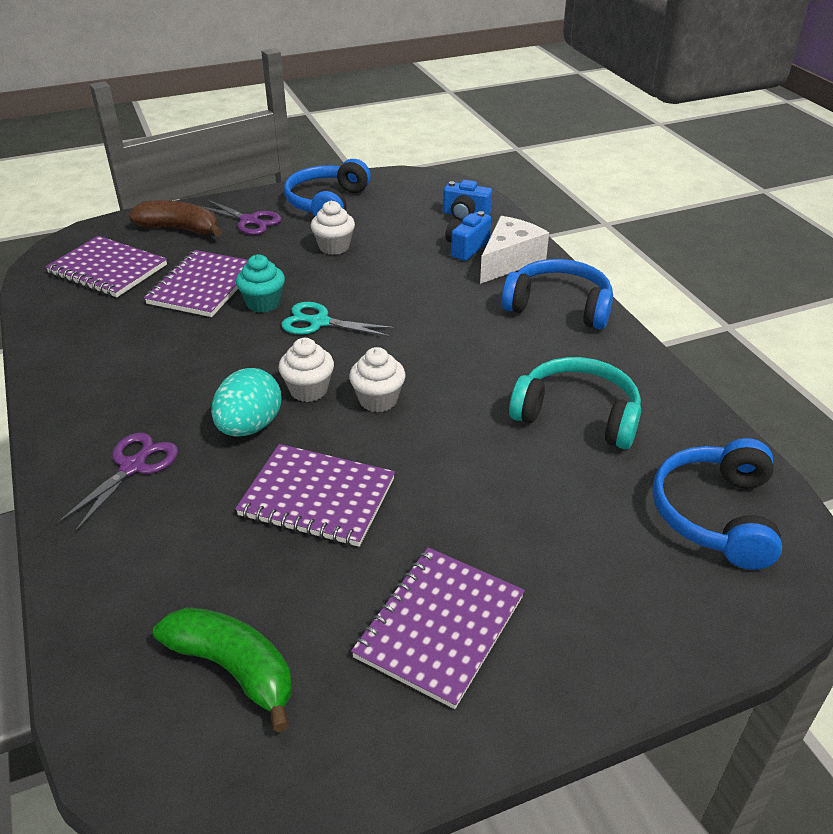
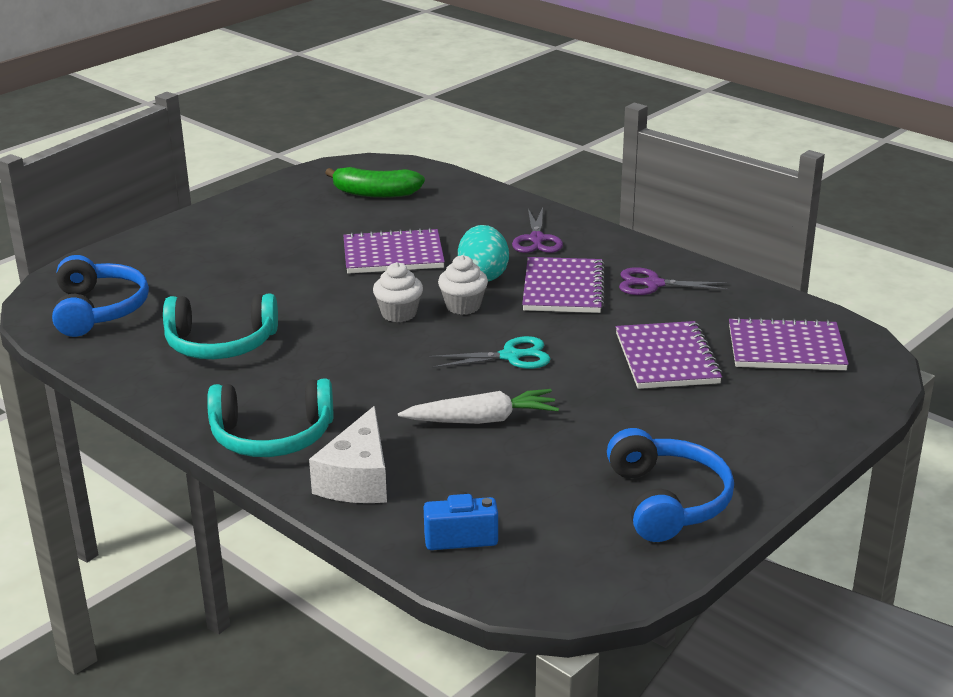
camera: 155 degrees right, 10 degrees down
(180, 229) = (790, 411): brown banana -> none
(249, 221) = (729, 444): purple scissors -> purple scissors (653, 284)
(263, 303) = (585, 359): turquoise cupcake -> none
(334, 247) = (585, 439): white cupcake -> none
(392, 277) = (482, 420): none -> white carrot
(439, 627) = (272, 227): purple notebook -> purple notebook (563, 288)
(466, 248) = (423, 482): blue camera -> none
(559, 306) = (272, 436): blue headphones -> turquoise headphones

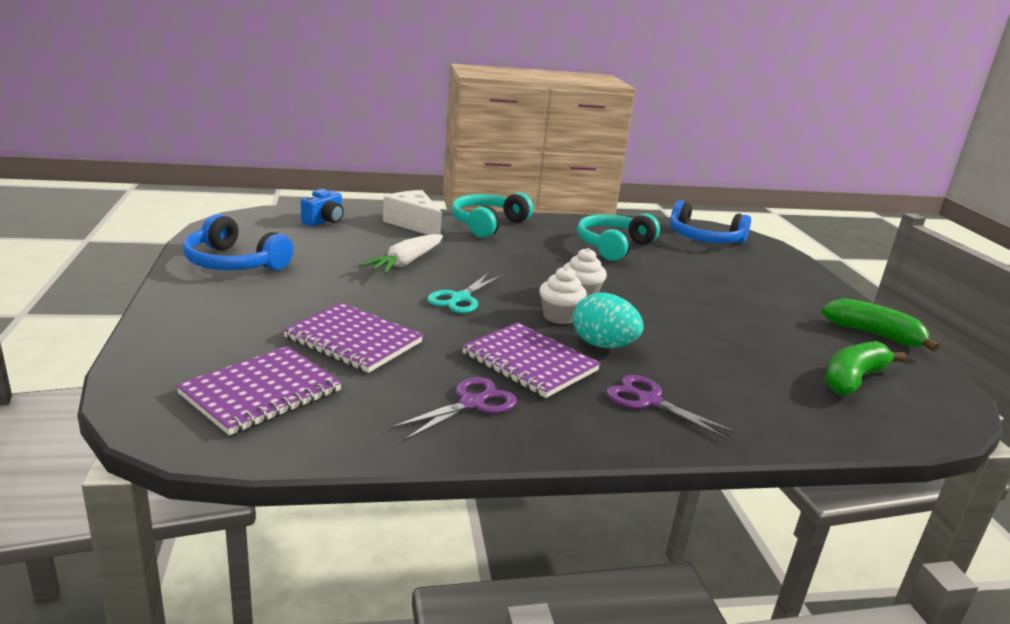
camera: 125 degrees right, 5 degrees down
(267, 198) = (873, 334): none -> green banana
(393, 255) = (690, 332): purple notebook -> none

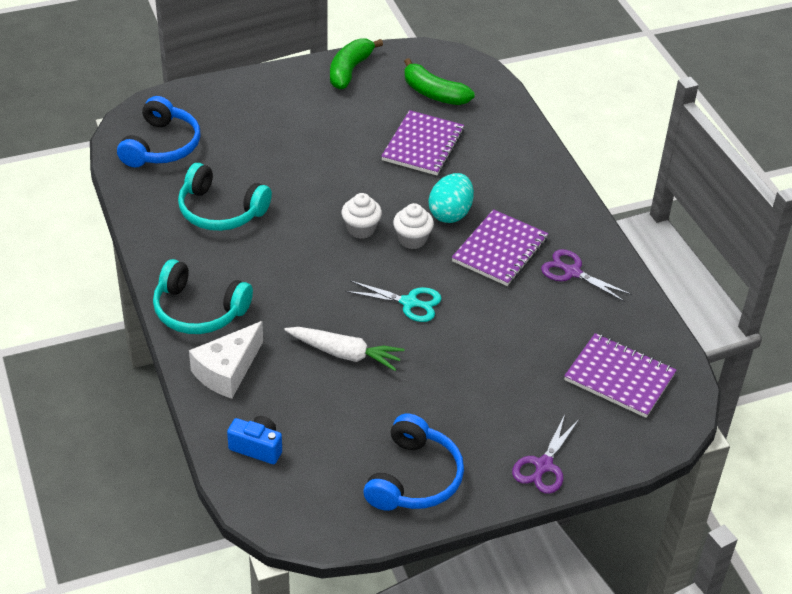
camera: 100 degrees left, 20 degrees up
(353, 340) = (520, 350): purple notebook -> purple notebook (423, 145)
(649, 401) = (520, 190): purple scissors -> purple scissors (543, 465)

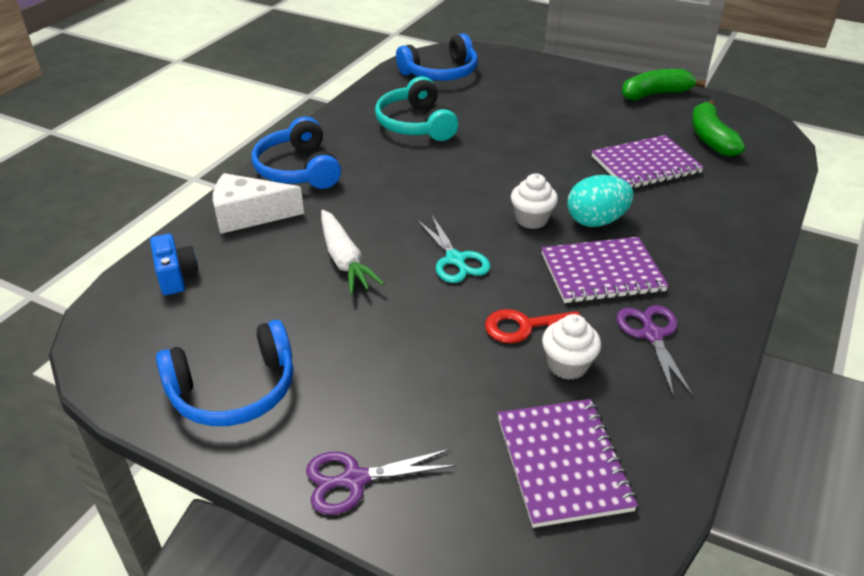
camera: 50 degrees right, 5 degrees down
(198, 310) = (298, 169): turquoise headphones -> blue headphones
(361, 229) = (500, 189): white cupcake -> white cupcake (567, 365)
(506, 317) = (525, 327): none -> red key

